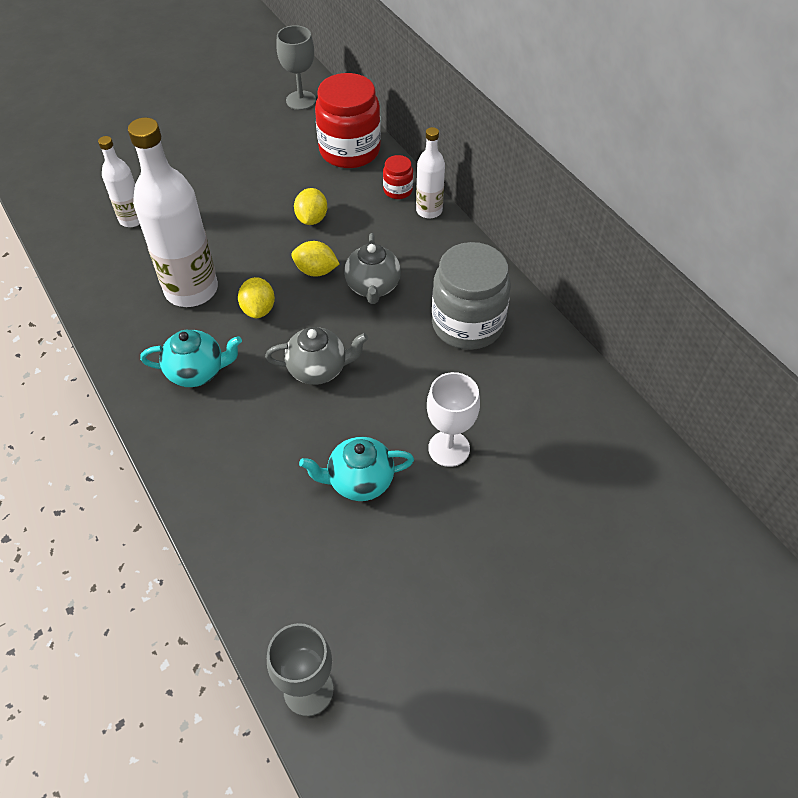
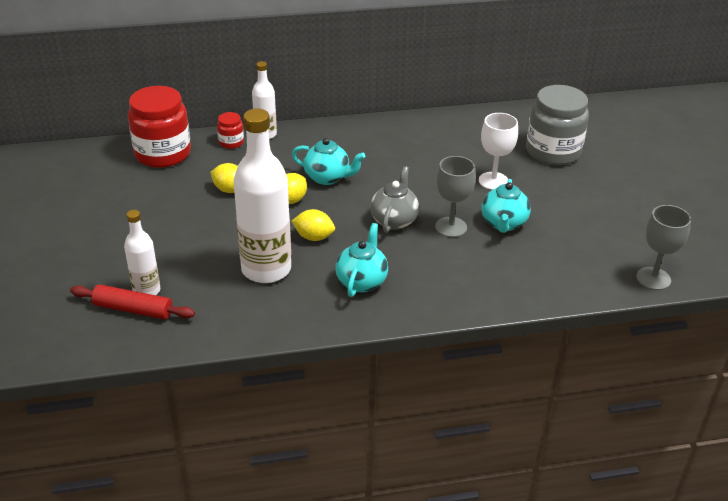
camera: 70 degrees left, 15 degrees down
(104, 220) = (133, 309): none -> red rolling pin
(301, 100) = (70, 164): grey goblet -> grey goblet (451, 227)
(373, 287) = (328, 177): grey teapot -> turquoise teapot
(467, 324) = (390, 147): grey jar -> grey jar (553, 152)

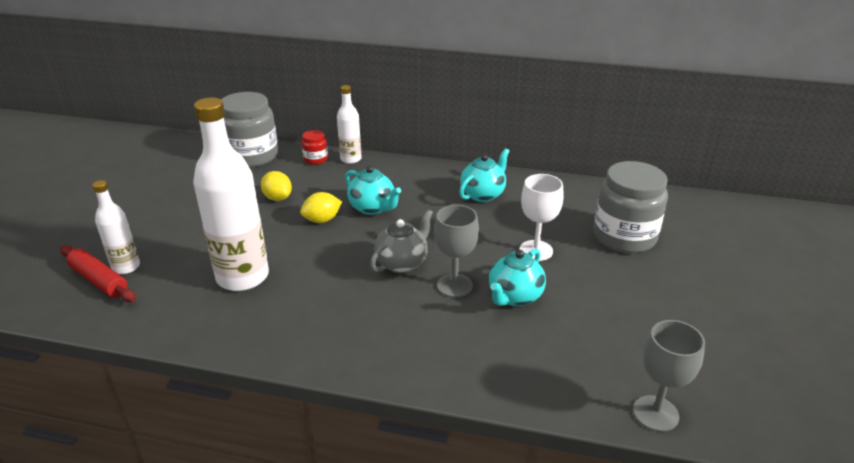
camera: 25 degrees right, 5 degrees down
(163, 154) = (252, 156): red jar -> grey jar
(314, 237) = (312, 259): yellow lemon -> none
(362, 281) = (319, 315): turquoise teapot -> turquoise teapot (483, 194)

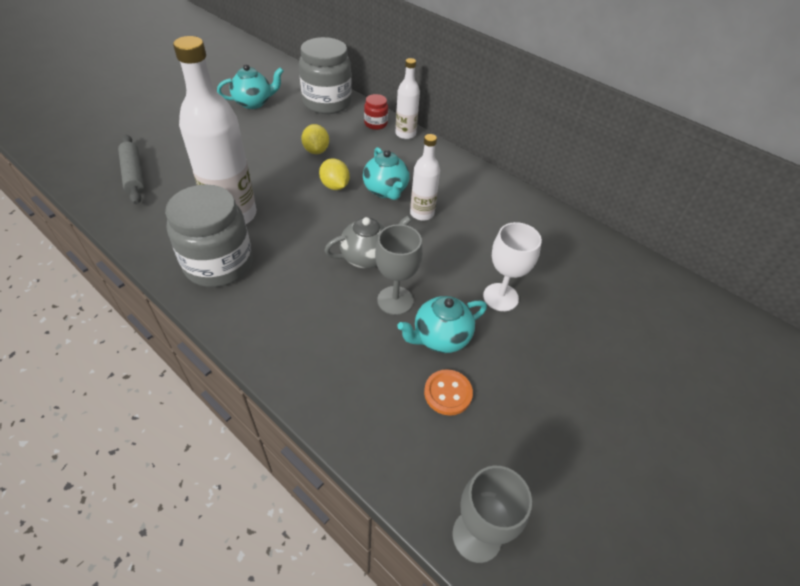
camera: 25 degrees right, 15 degrees up
(99, 280) = (134, 174): red rolling pin -> grey rolling pin
(126, 267) = (160, 170): white bottle -> white bottle (422, 213)
(322, 220) = (335, 186): yellow lemon -> yellow lemon turned 60 degrees clockwise
(483, 194) = (497, 215): turquoise teapot -> turquoise teapot (254, 103)
(554, 332) = (448, 393): none -> orange button
(624, 237) = (605, 321): grey jar -> grey jar (219, 264)

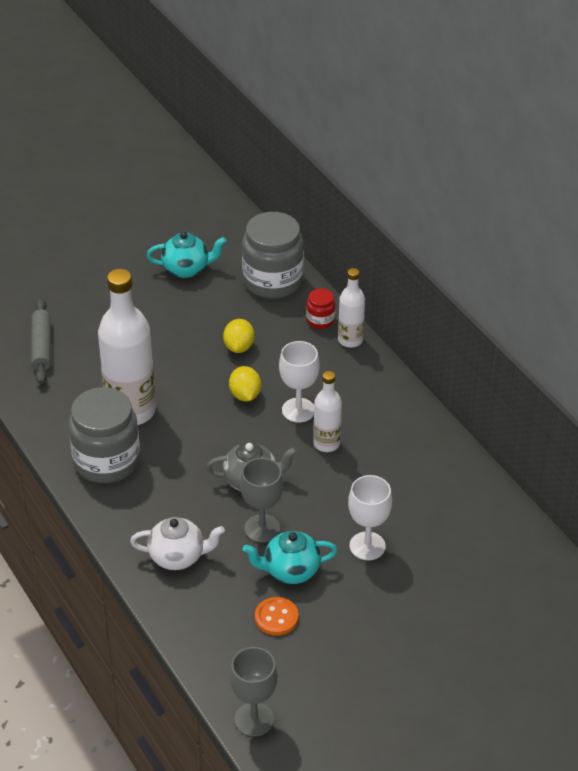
camera: 20 degrees right, 5 degrees down
(320, 348) = (178, 557): none -> white teapot
(386, 191) = (298, 410): turquoise teapot -> white goblet

